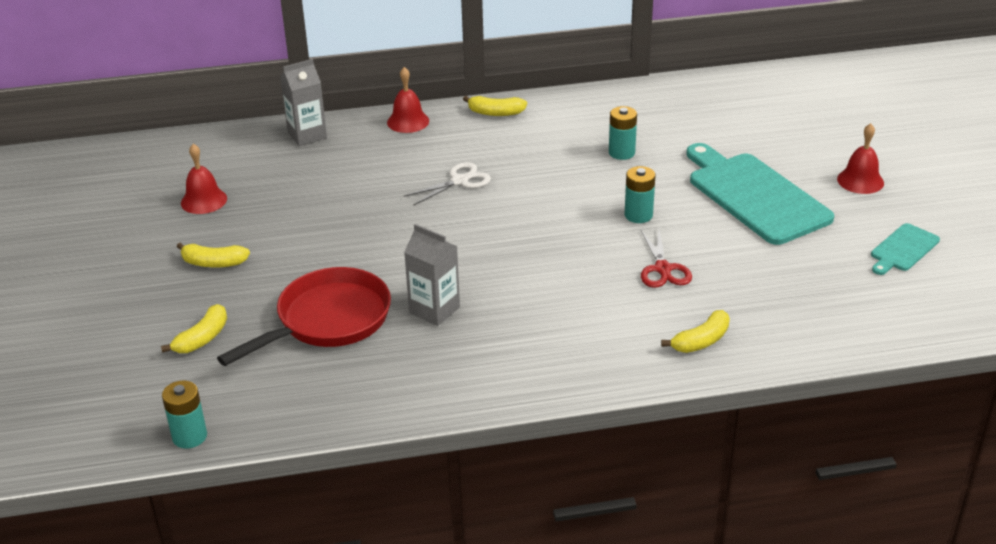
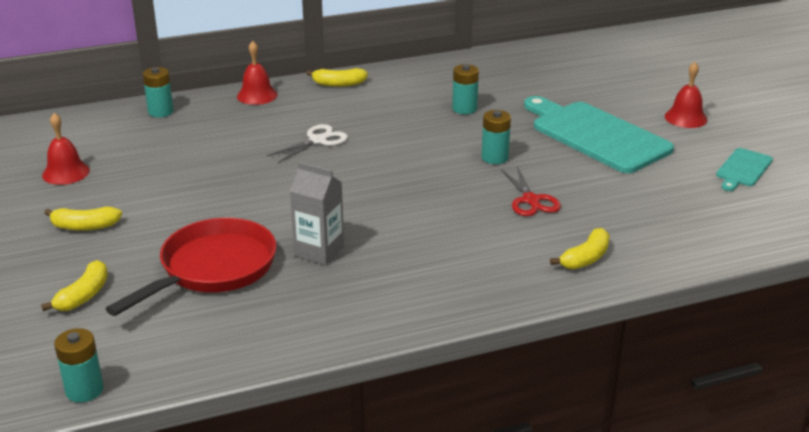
camera: 10 degrees left, 5 degrees down
(307, 135) = (161, 112): grey carton -> turquoise battery

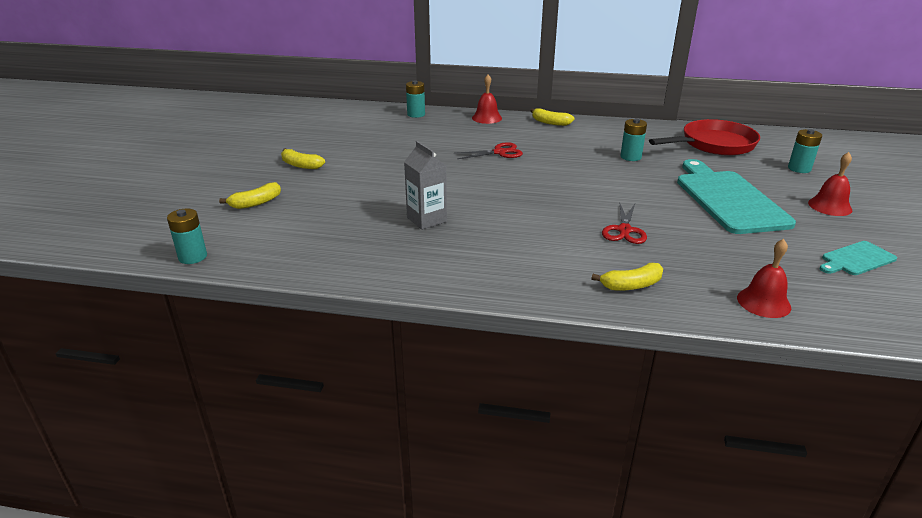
camera: 30 degrees right, 0 degrees up
(65, 173) = (324, 134): red bell -> red bell (763, 302)
(213, 269) = (346, 210): red pan -> red pan (714, 144)
(318, 140) = (499, 152): white scissors -> red scissors
(494, 158) = (623, 194): turquoise battery -> turquoise battery (799, 168)

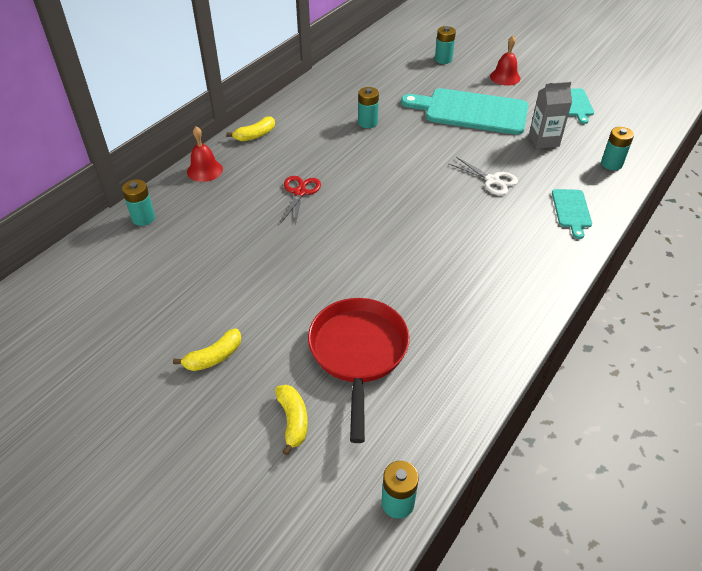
camera: 65 degrees left, 15 degrees up
(426, 219) = (413, 288): grey carton -> grey carton (544, 140)
(624, 230) = (492, 180): red scissors -> white scissors
(631, 285) = (571, 210): yellow banana -> turquoise cutting board
(714, 144) = (375, 73): red pan -> red pan (358, 353)
(763, 302) = (611, 164): red bell -> turquoise battery

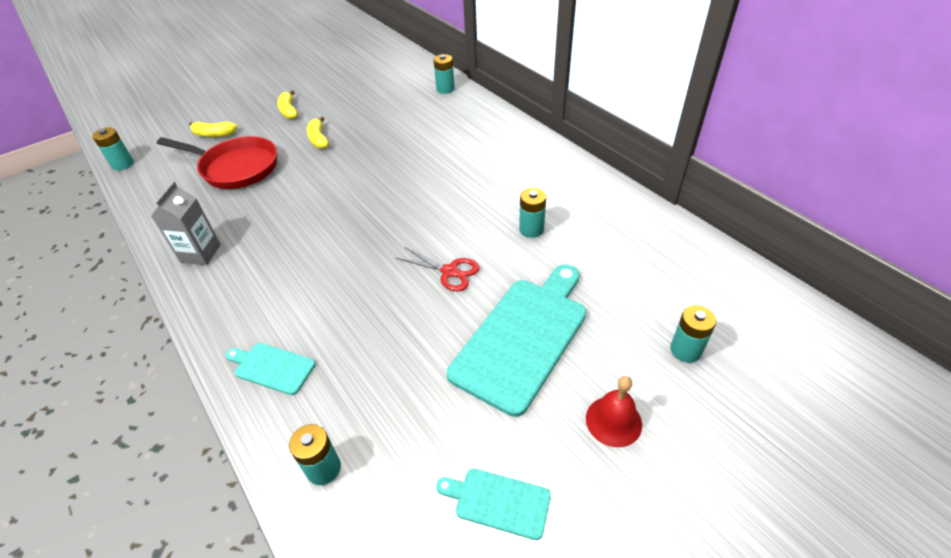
camera: 110 degrees right, 0 degrees up
(204, 170) = (492, 117): red bell -> none
(255, 135) = (537, 148): yellow banana -> yellow banana (318, 139)
(300, 192) = (432, 164): red scissors -> red scissors (450, 271)
(492, 180) = (369, 309): white scissors -> none
(544, 140) = (419, 401): grey carton -> grey carton (200, 253)

